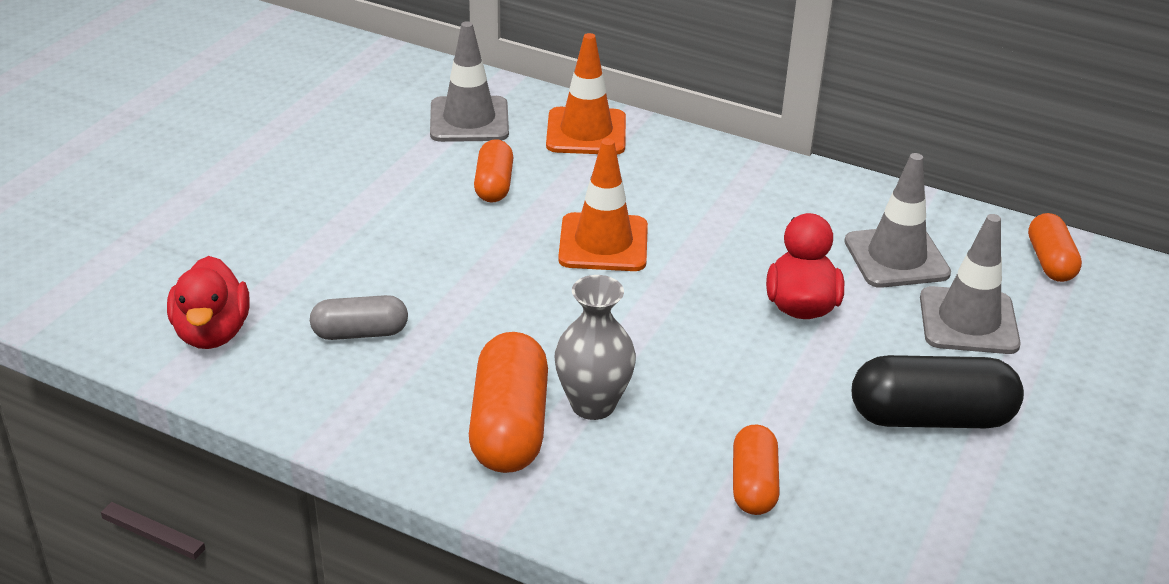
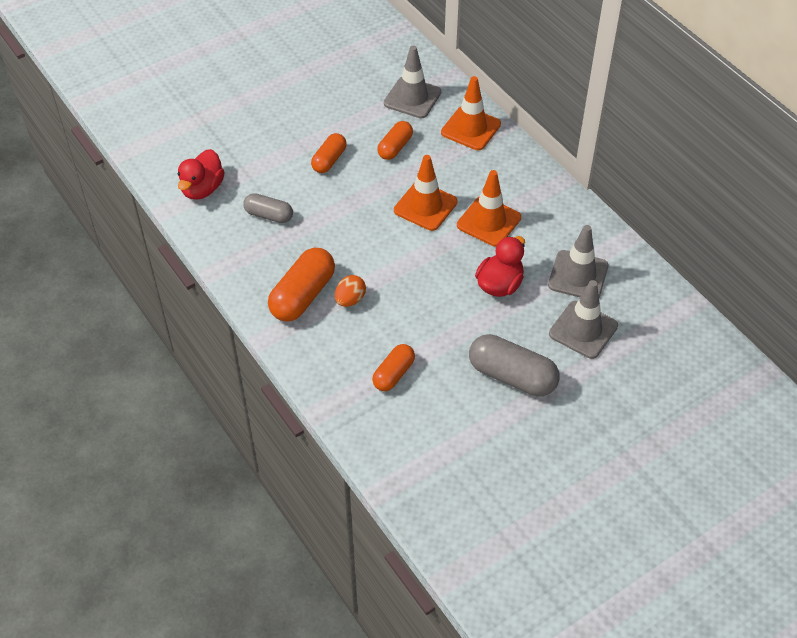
camera: 30 degrees right, 15 degrees up
(593, 404) = (350, 299): grey vase -> orange egg
(712, 233) = (488, 221): none -> orange traffic cone
(931, 418) = (512, 376): black capsule -> grey capsule
(1050, 262) = (665, 312): orange capsule -> orange capsule (329, 160)

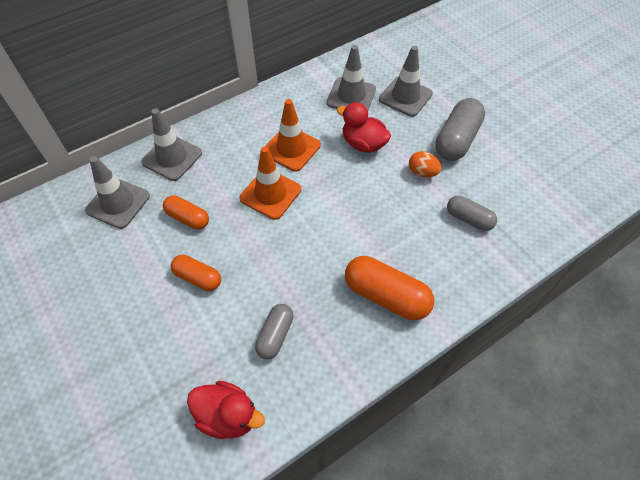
camera: 90 degrees left, 5 degrees up
(350, 299) = (388, 254): orange egg -> orange egg (422, 172)
(393, 374) = (469, 219): orange capsule -> grey capsule
(470, 128) = (172, 158): orange traffic cone -> grey traffic cone

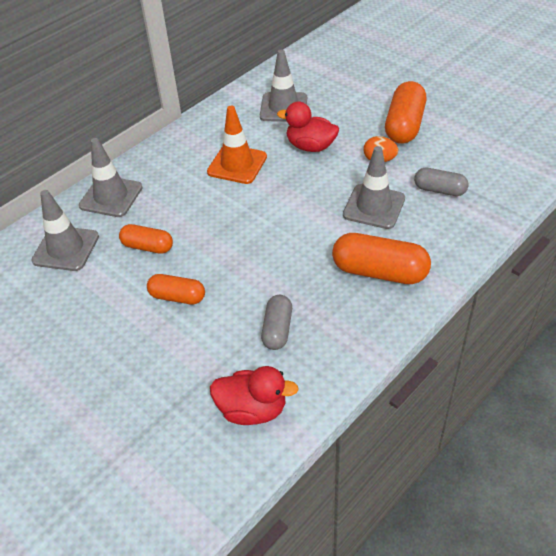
camera: 10 degrees left, 10 degrees down
(270, 194) = (229, 208): orange traffic cone -> none
(405, 97) = (339, 98): grey traffic cone -> grey traffic cone (374, 207)
(456, 140) = (404, 125): grey capsule -> orange capsule

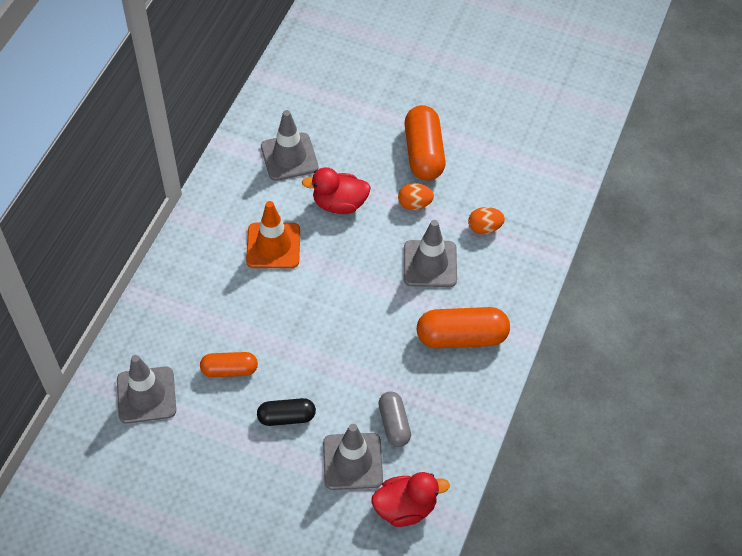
camera: 25 degrees left, 10 degrees up
(111, 196) = (159, 320): grey traffic cone -> grey traffic cone (352, 461)
(177, 297) = (286, 417): orange capsule -> black capsule
(439, 190) = (484, 228): grey capsule -> orange egg

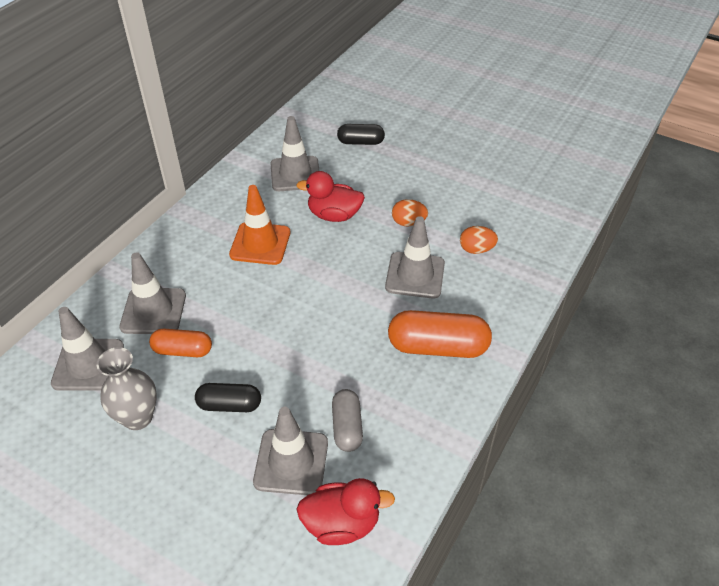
camera: 10 degrees right, 10 degrees down
(190, 333) = (153, 311): none -> grey traffic cone
(208, 439) = (138, 417): none -> grey vase
(349, 108) = (361, 142): none -> black capsule
(423, 153) = (425, 183): orange capsule -> none

